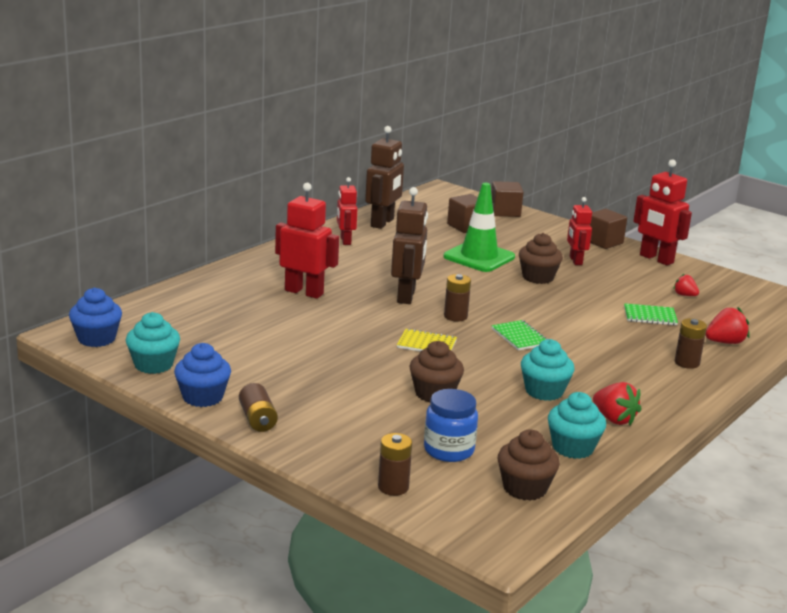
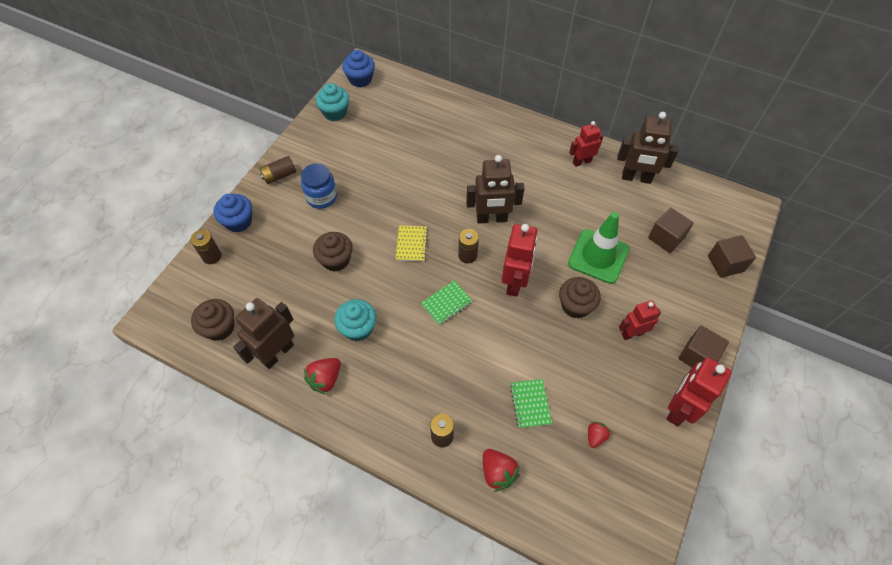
camera: 80 degrees right, 35 degrees up
(203, 397) = (300, 144): blue cupcake -> blue cupcake (238, 222)
(304, 292) = (471, 158): red robot -> red robot (515, 282)
(449, 450) = (260, 279): blue jar -> blue jar (321, 197)
(573, 448) = (277, 353): turquoise cupcake -> brown robot

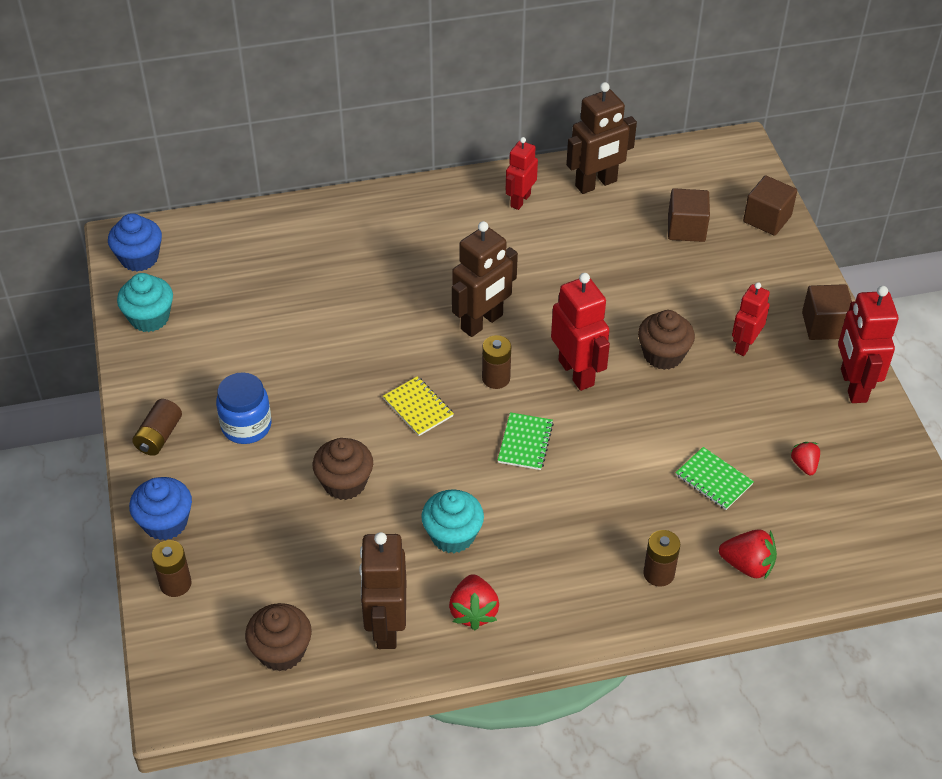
camera: 40 degrees left, 10 degrees down
(598, 256) = (636, 290): green traffic cone -> none

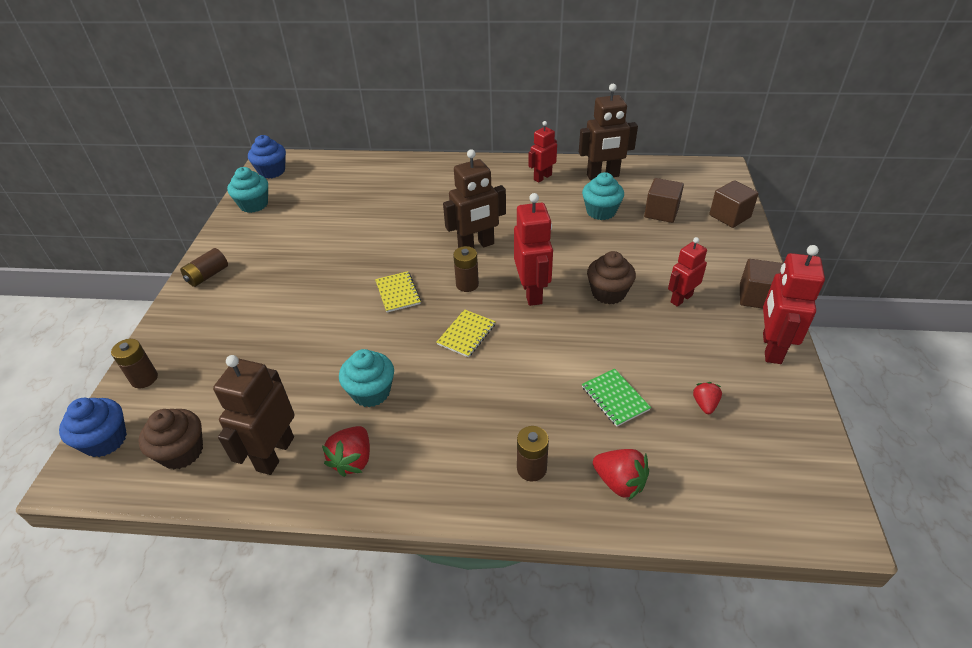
camera: 20 degrees right, 5 degrees down
(165, 522) = (170, 333): blue cupcake -> blue cupcake (105, 440)
(246, 426) = (269, 281): blue jar -> none
(344, 483) = (312, 334): brown cupcake -> none
(525, 442) = (466, 334): green notebook -> yellow notebook
(614, 241) = (601, 211): none -> turquoise cupcake

